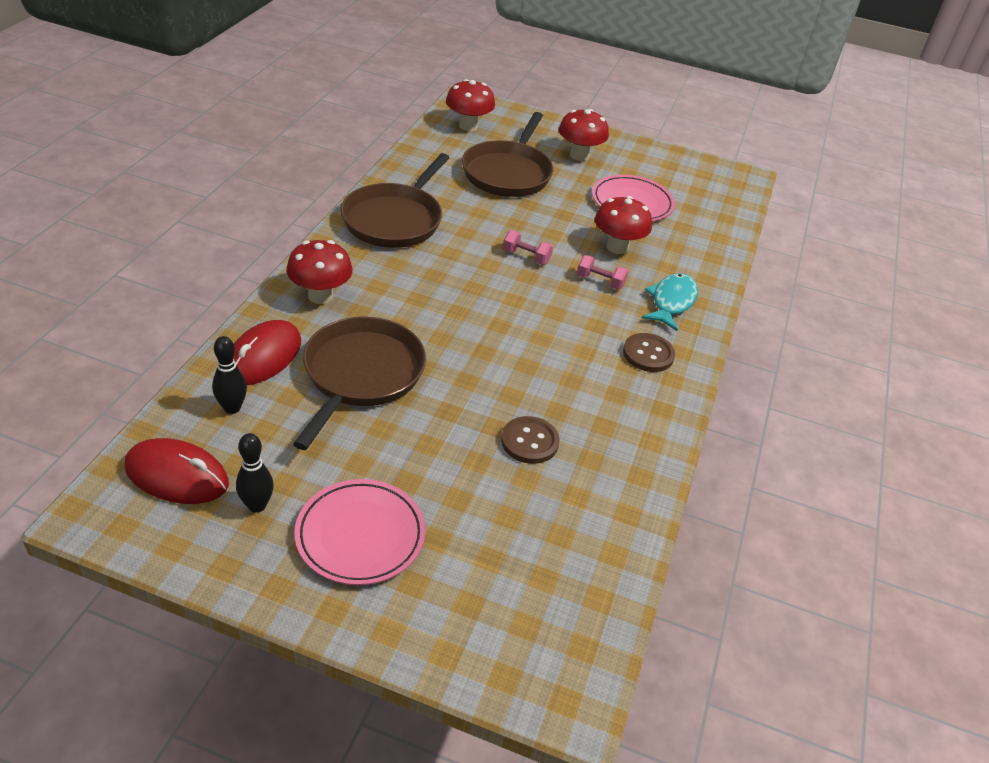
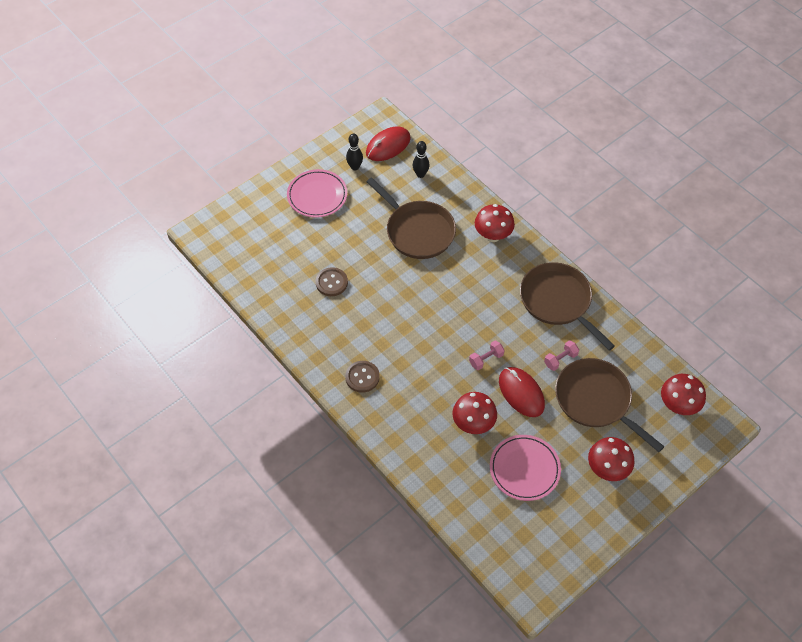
camera: 125 degrees right, 15 degrees up
(263, 356) = (452, 196): red mouse -> red mouse (521, 393)
(600, 282) = (441, 390): pink dumbbell -> pink dumbbell (560, 359)
(671, 302) = (401, 422): turquoise fish -> none

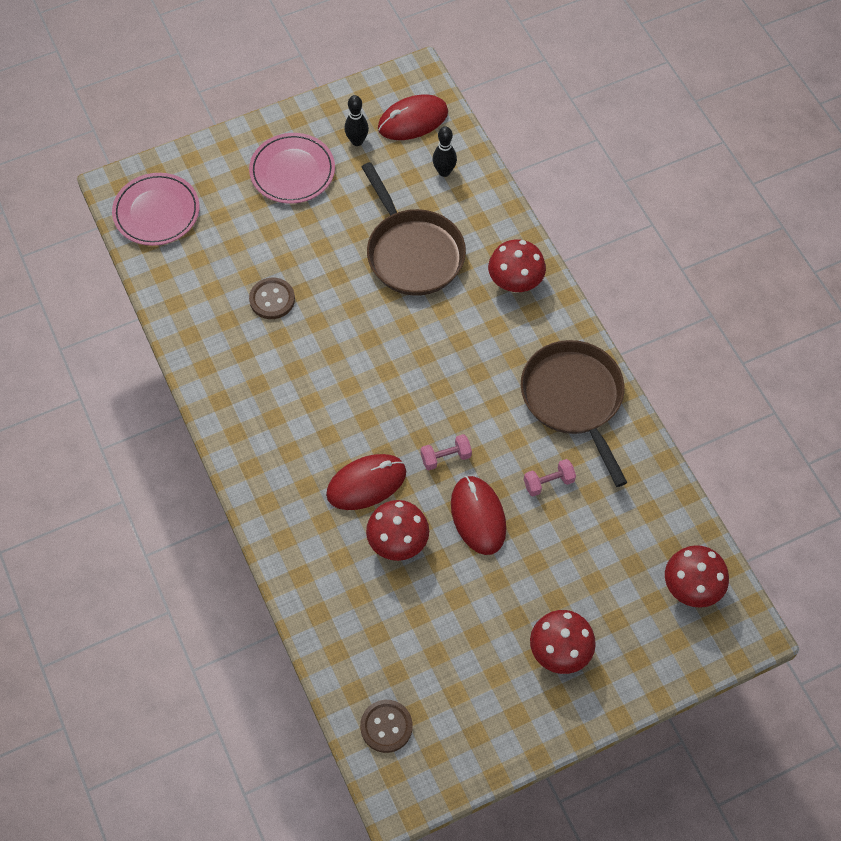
camera: 15 degrees right, 5 degrees up
(362, 377) = (270, 441): brown button -> brown button (386, 726)
(438, 389) = (366, 483): none -> red mouse
(524, 469) = (446, 623): pink plate -> pink plate (156, 212)
(595, 400) = (577, 552): brown pan -> none

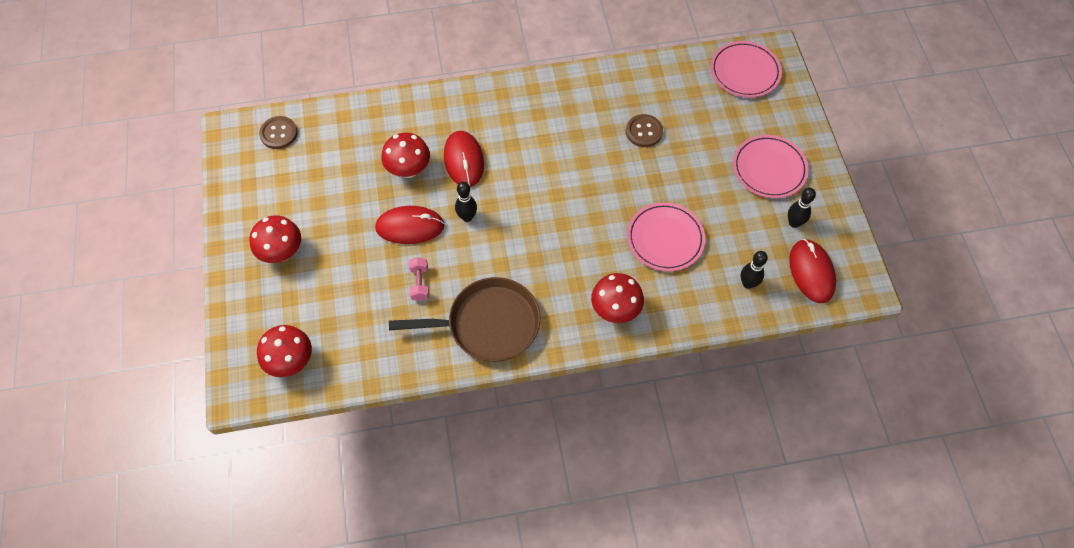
camera: 105 degrees right, 0 degrees up
(413, 253) = (665, 239): brown pan -> pink plate
(445, 457) = (467, 217): pink dumbbell -> black bowling pin

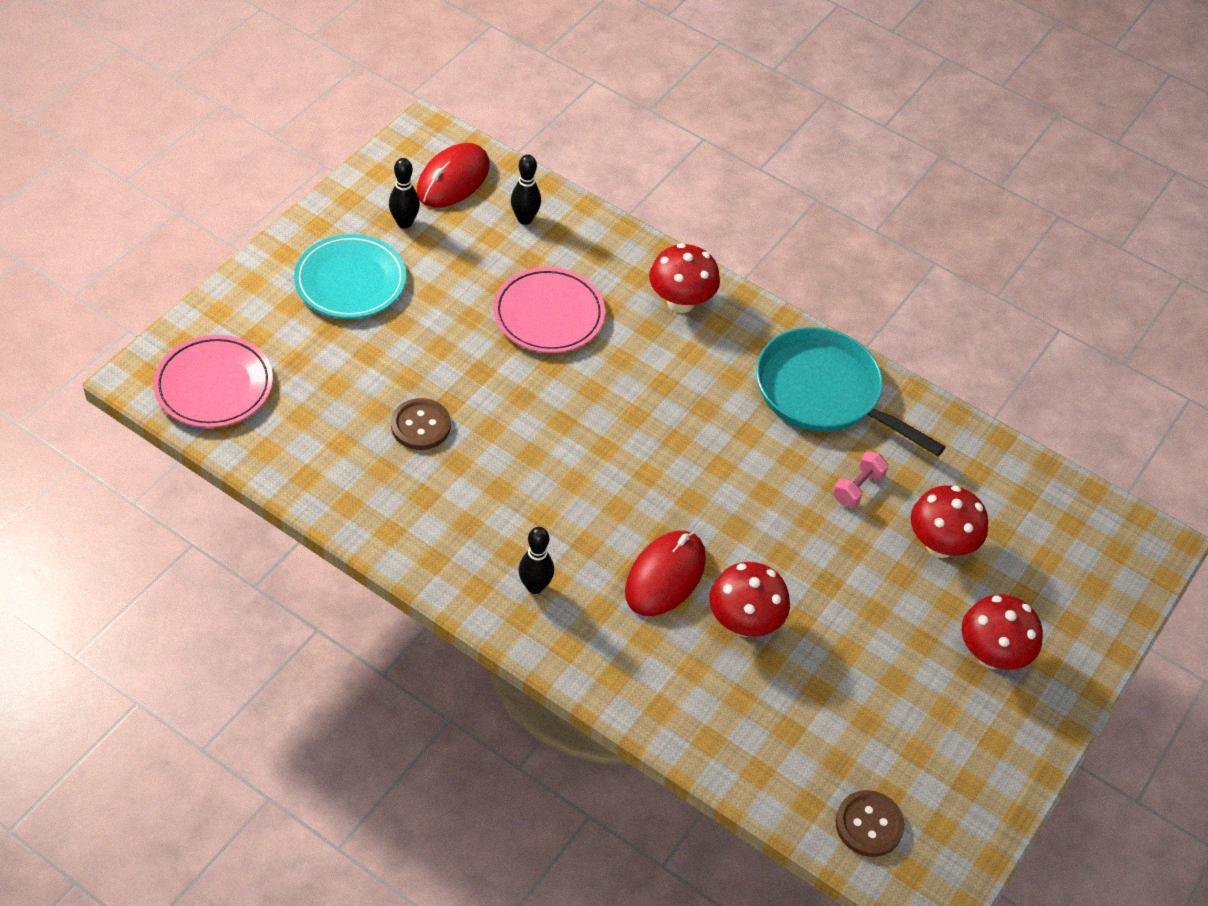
camera: 140 degrees left, 10 degrees down
(291, 361) = (1072, 528): red mushroom -> red mushroom (940, 545)
(410, 227) = (809, 555): red mouse -> none
(467, 217) = (732, 510): black bowling pin -> black bowling pin (535, 586)
(488, 324) = (823, 393): brown pan -> turquoise pan
(769, 169) = (350, 281): pink plate -> turquoise plate

